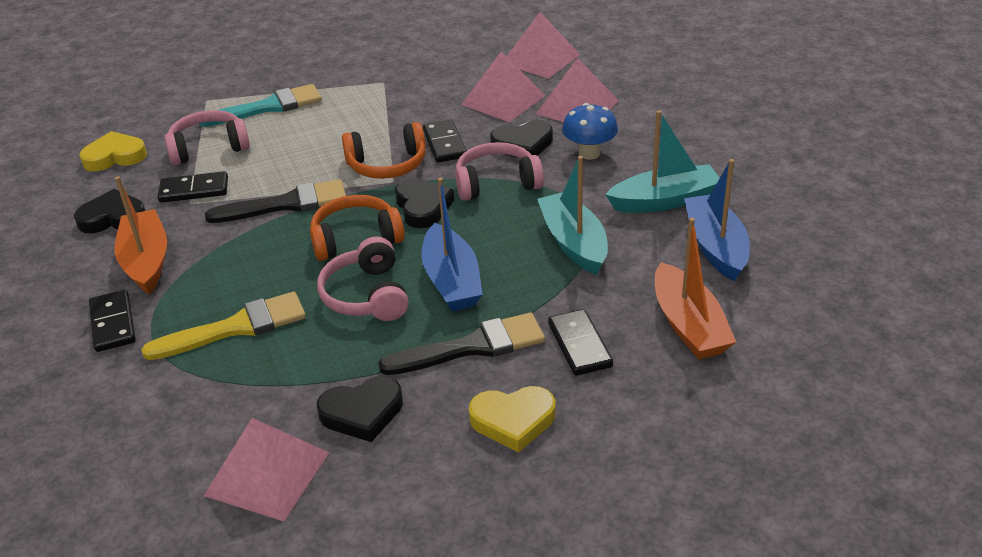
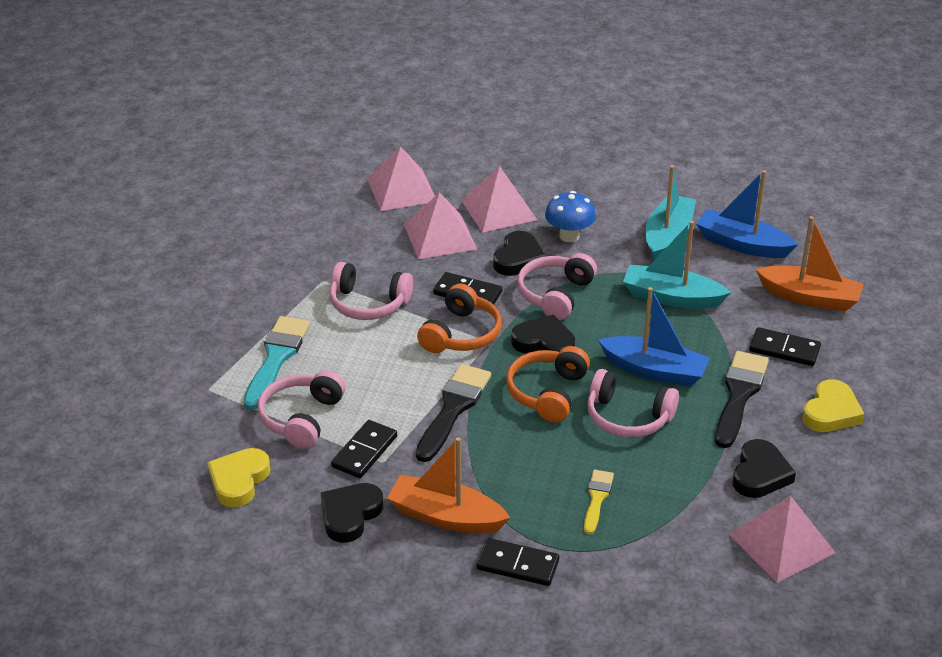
camera: 55 degrees left, 0 degrees up
(235, 328) = (597, 499): yellow brush -> yellow brush, size x0.57
(377, 111) = (368, 303): none -> pink headphones

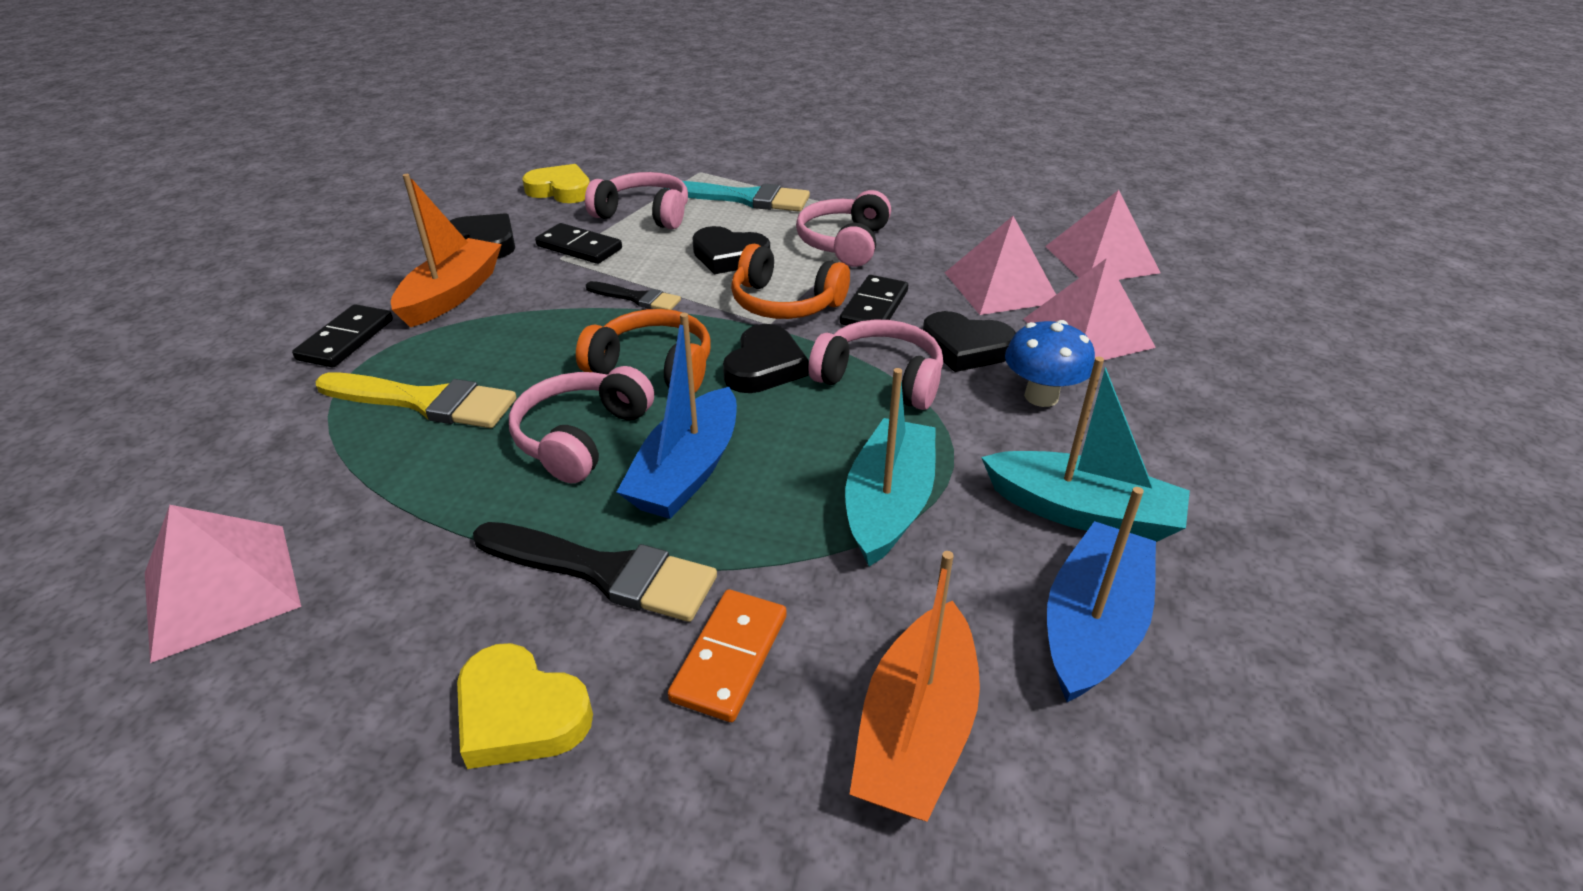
camera: 90 degrees right, 0 degrees up
(453, 409) = (637, 298): black brush -> black brush, size x0.57
(597, 499) = (425, 402): yellow brush -> yellow brush, size x1.74
(760, 474) = (393, 579): black heart -> black heart (729, 256)
(784, 349) = (729, 657): black domino -> orange domino

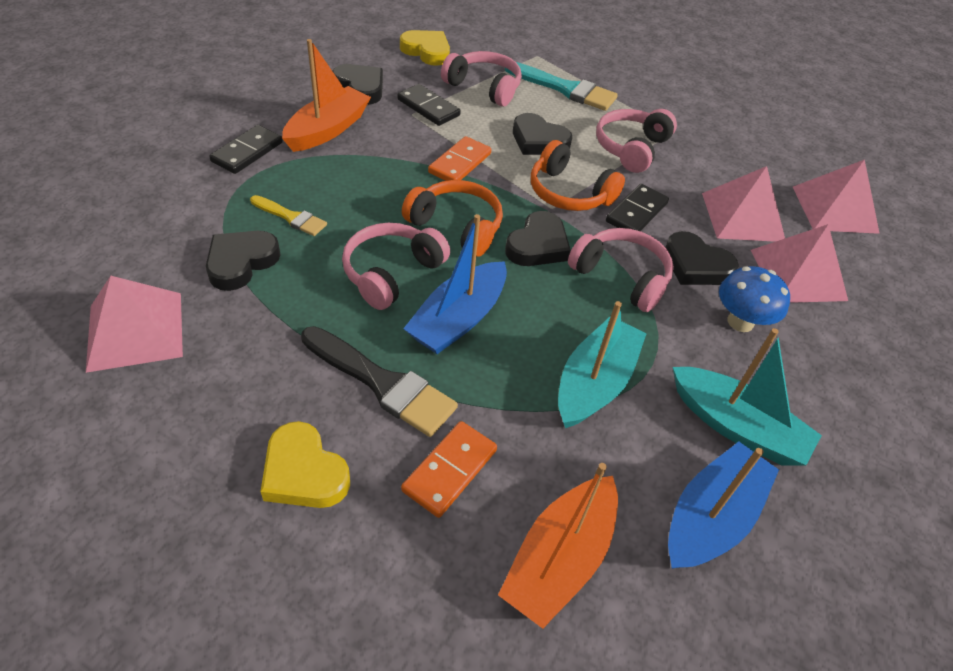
camera: 10 degrees right, 10 degrees up
(365, 469) = (241, 262): none -> black heart
(425, 402) = (291, 217): yellow brush -> yellow brush, size x0.57
(637, 298) = (459, 163): black brush -> orange domino

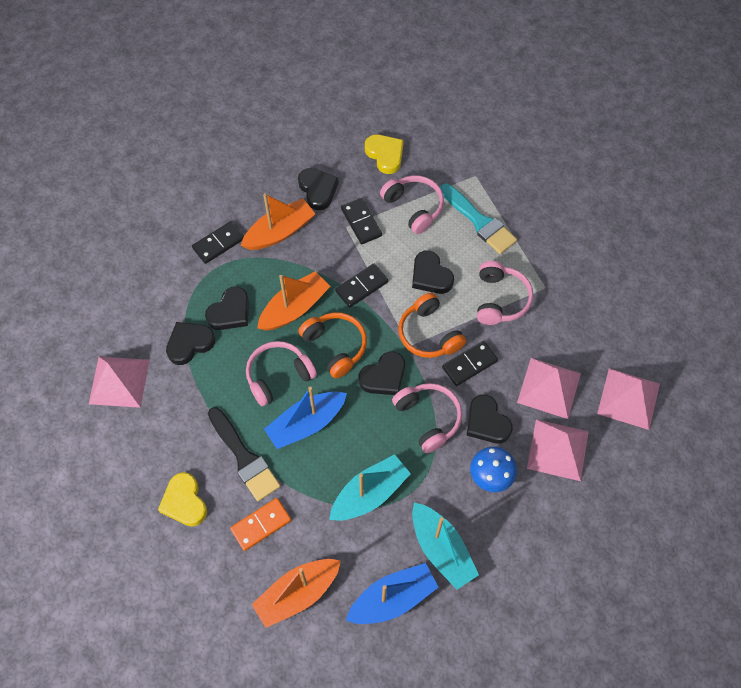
camera: 25 degrees right, 15 degrees up
(291, 217) = (230, 312): yellow brush -> black heart
(381, 198) = (294, 308): none -> orange boat
(459, 163) = (361, 286): orange domino -> black domino
(631, 148) = (500, 299): pink headphones -> pink headphones turned 135 degrees clockwise

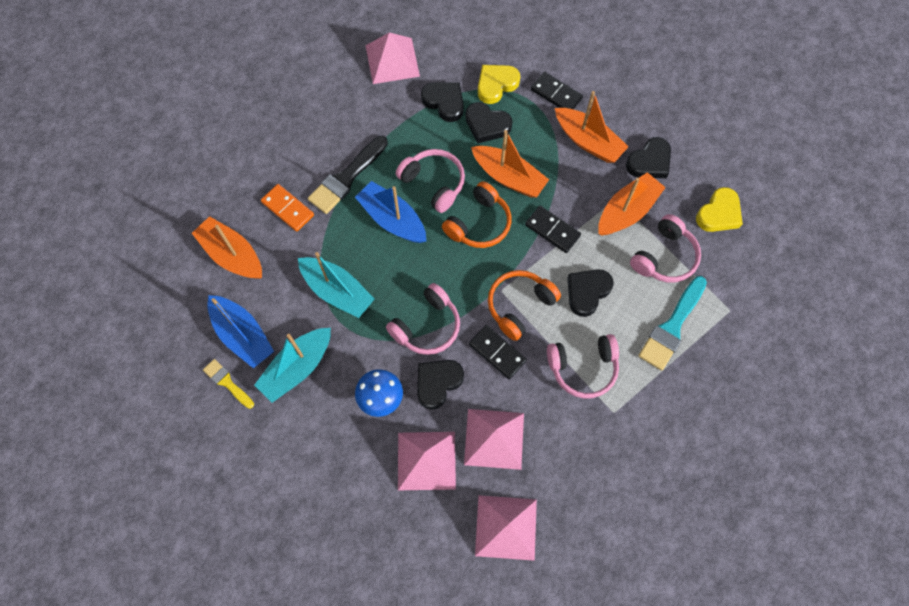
camera: 75 degrees right, 5 degrees up
(184, 502) = (295, 144): yellow heart -> yellow heart (496, 85)
(361, 222) = (627, 211): black domino -> orange boat
(384, 377) = (459, 275): black heart -> none
(440, 623) = (227, 382): none -> yellow brush

